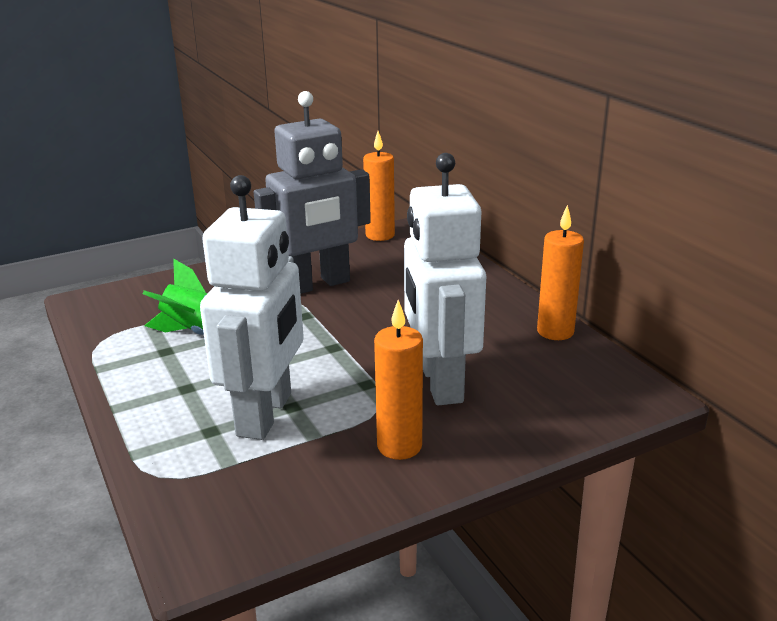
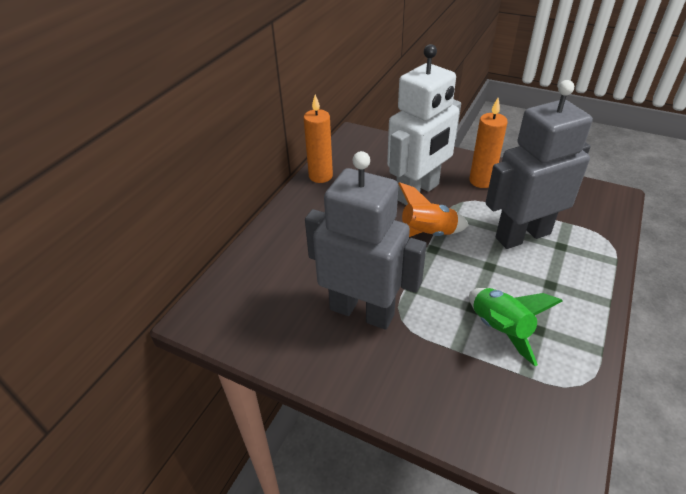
camera: 125 degrees left, 15 degrees up
(265, 414) = (522, 235): white robot -> grey robot
(359, 354) = (427, 234): none -> orange rocket
(380, 235) = (229, 330): orange candle -> none

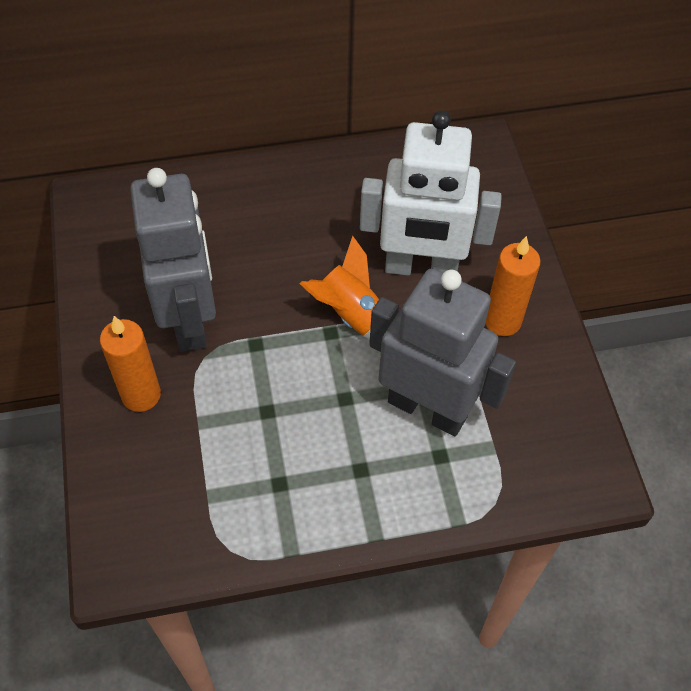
camera: 50 degrees right, 15 degrees up
(320, 176) = (369, 162): orange candle -> orange candle (141, 395)
(500, 329) = (254, 449): green rocket -> none

